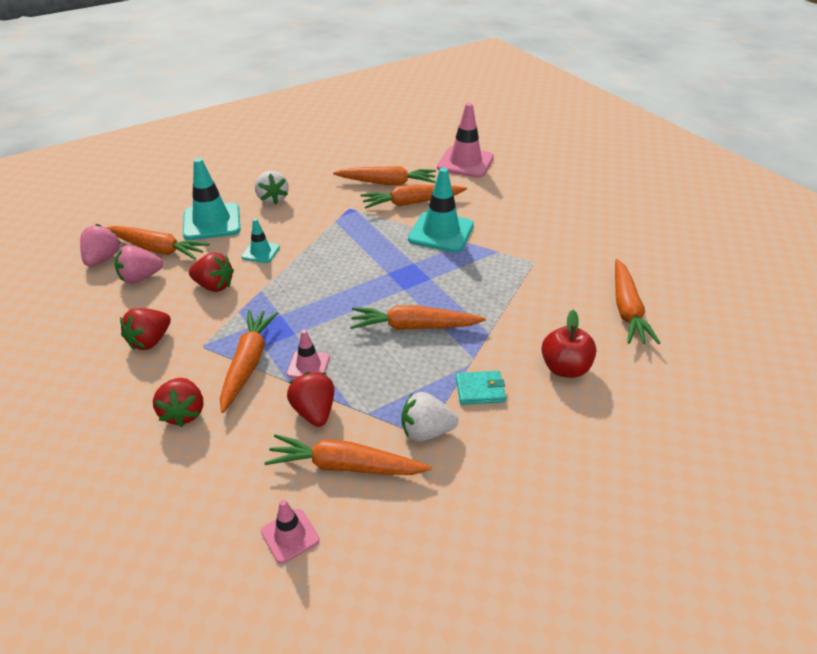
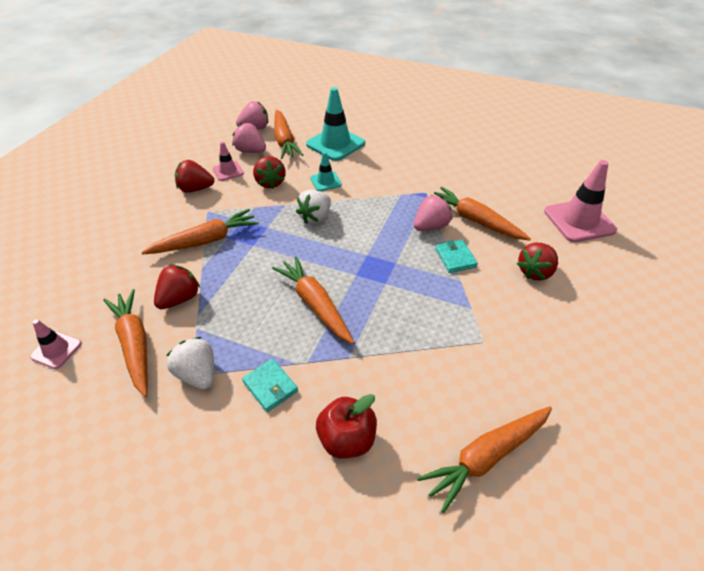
camera: 55 degrees right, 5 degrees up
(183, 413) = (141, 239): red strawberry -> red strawberry (535, 272)
(272, 199) = (391, 153): white strawberry -> white strawberry (315, 217)
(308, 366) = (225, 270): pink traffic cone -> pink traffic cone (228, 171)
(387, 183) = (485, 193): orange carrot -> none
(392, 226) = (430, 226): none -> pink strawberry
(441, 232) = (455, 258): turquoise traffic cone -> turquoise wallet

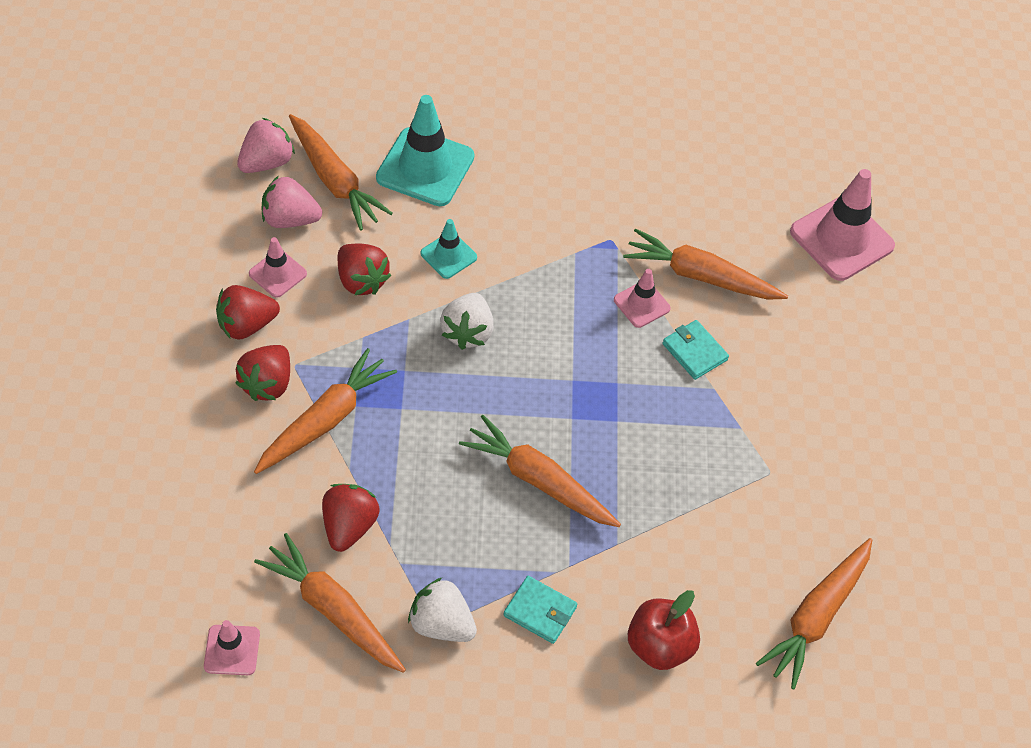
camera: 25 degrees left, 10 degrees up
(430, 226) = (641, 304): pink strawberry -> pink traffic cone
(535, 272) = (805, 346): red strawberry -> red strawberry (267, 384)

